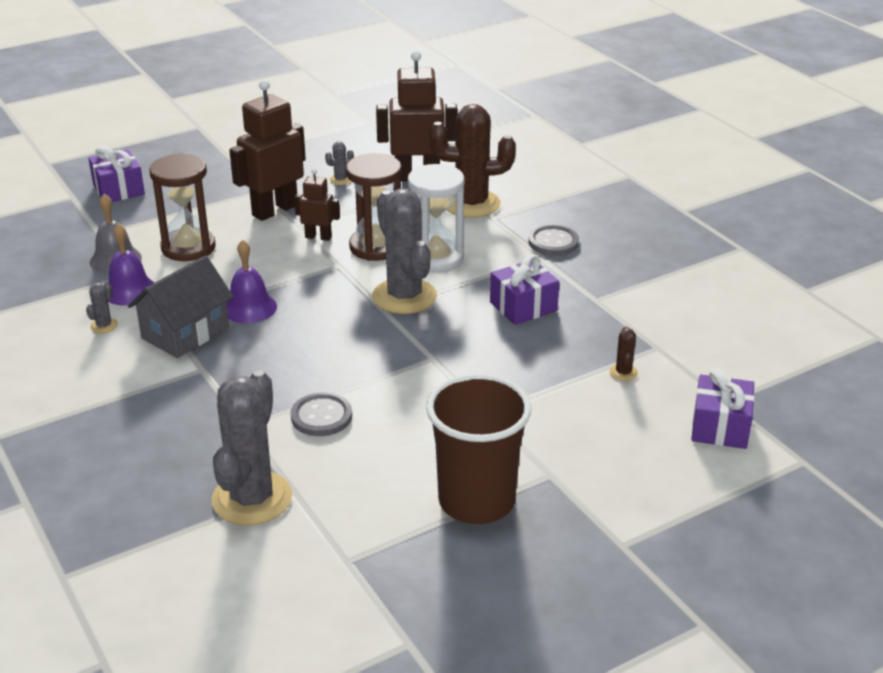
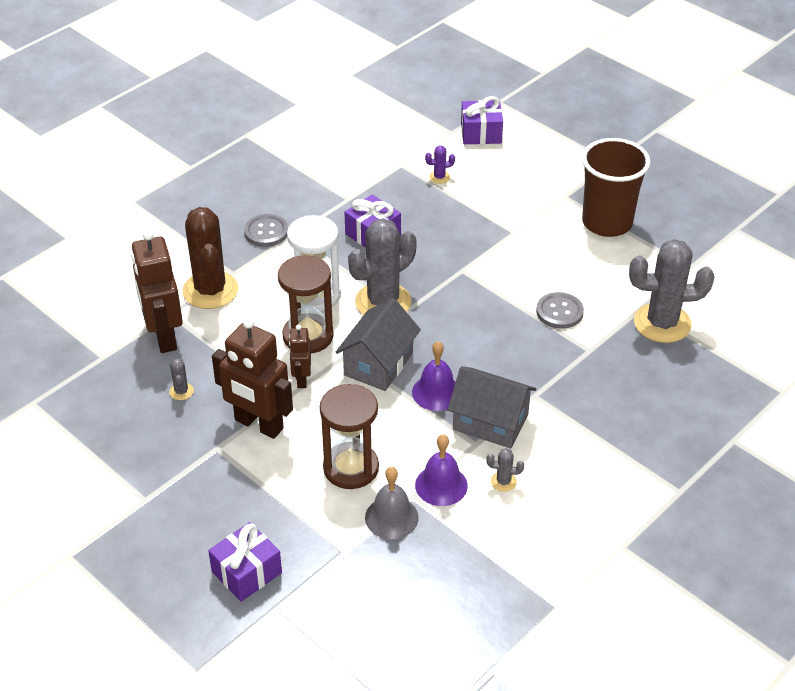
camera: 105 degrees left, 10 degrees up
(312, 280) = (378, 364): none -> grey house
(340, 180) = (181, 391): grey cactus -> grey cactus turned 45 degrees clockwise
(623, 373) = (439, 177): brown cactus -> purple cactus

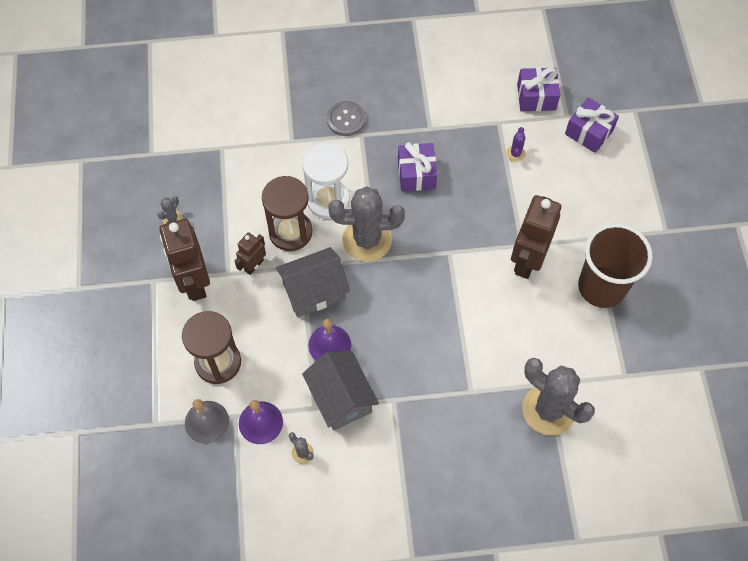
camera: 40 degrees right, 20 degrees up
(164, 336) = (201, 164): brown robot -> brown robot (527, 260)
(210, 290) = (264, 146): brown cactus -> none
(246, 572) = (86, 391): purple gift -> purple gift (536, 97)
(439, 177) = (515, 153): purple cactus -> purple cactus turned 75 degrees clockwise
(559, 312) = (482, 341): grey button -> none

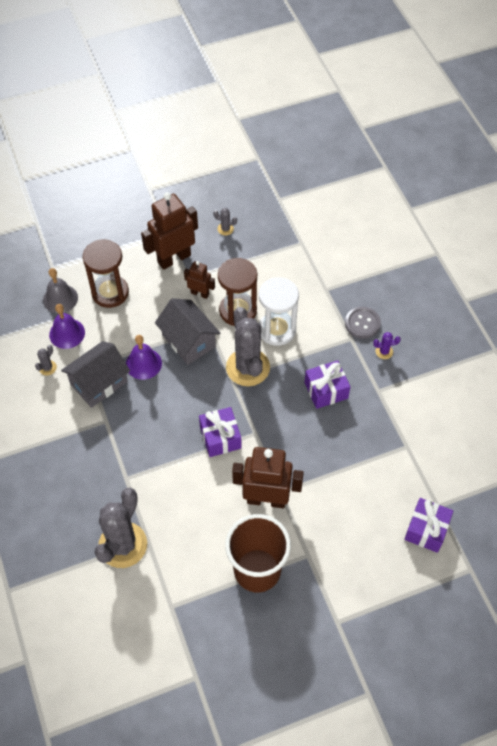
camera: 75 degrees right, 5 degrees down
(515, 153) = (377, 468): purple cactus -> purple cactus (384, 351)
(536, 97) = (449, 474): purple gift -> purple gift (220, 437)

